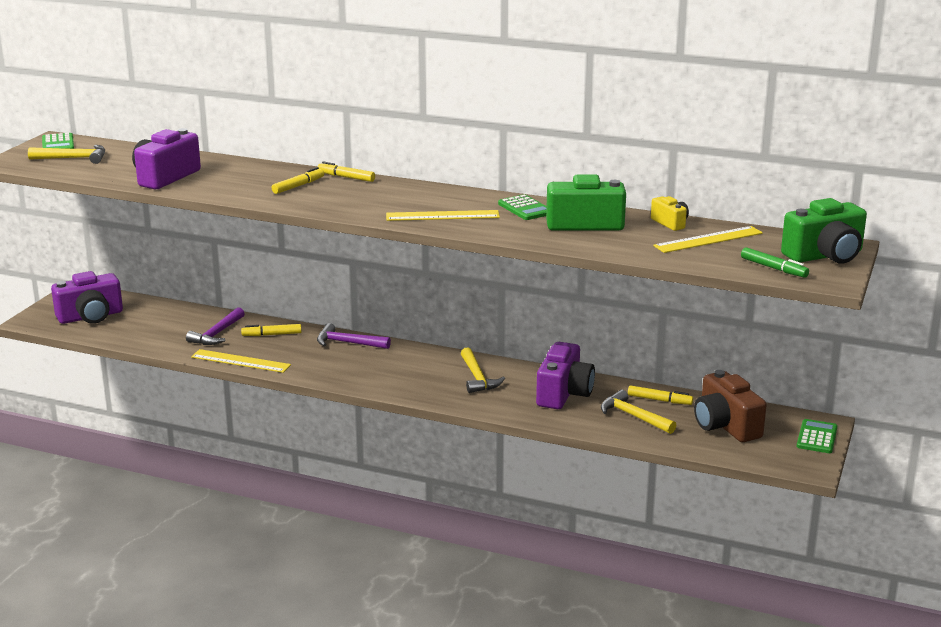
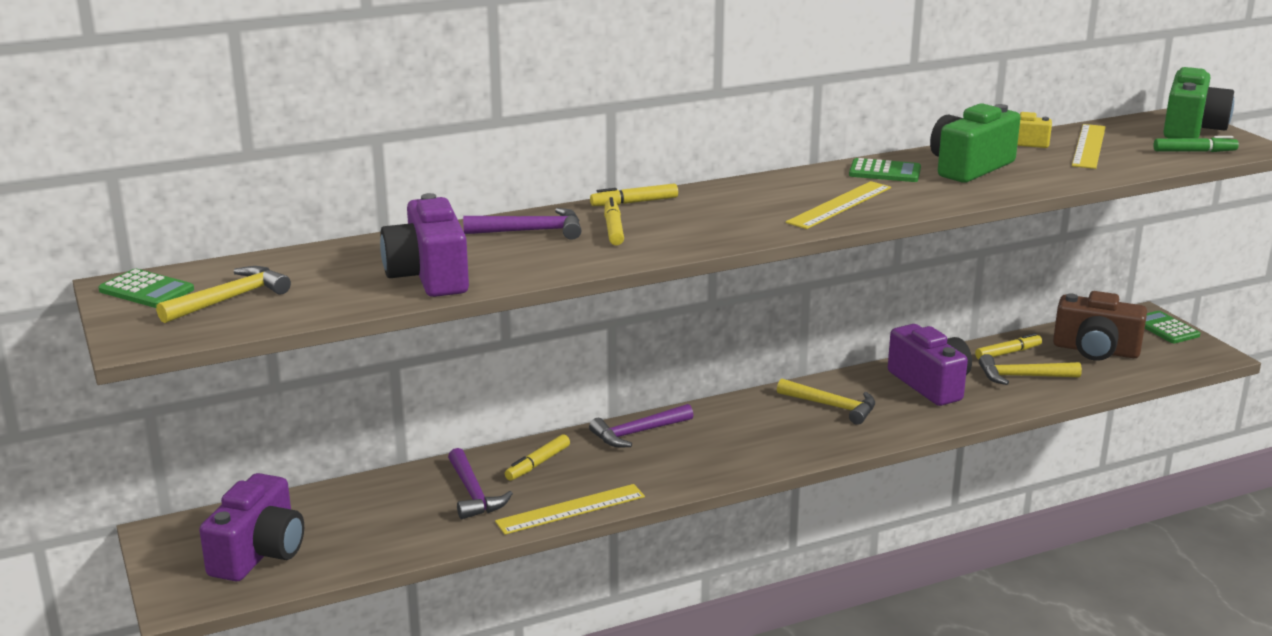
camera: 45 degrees left, 0 degrees up
(261, 174) = (531, 231): none -> purple hammer

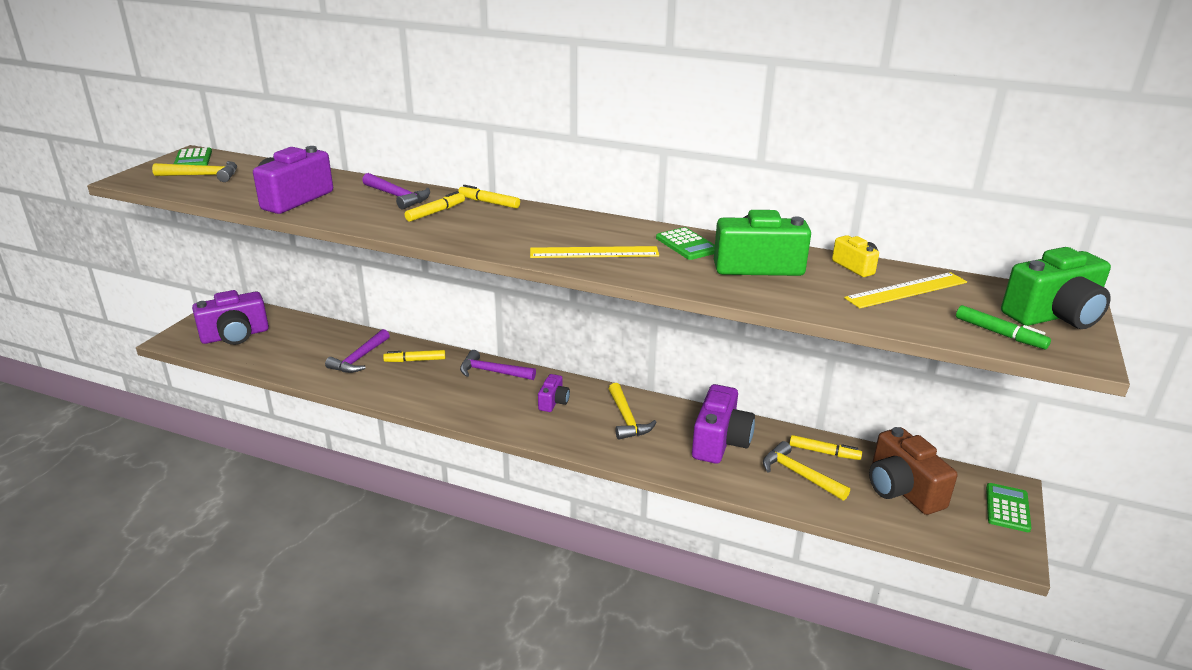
camera: 45 degrees right, 5 degrees up
(570, 509) = (379, 393): yellow ruler -> none
(747, 426) = (553, 402): none -> purple camera

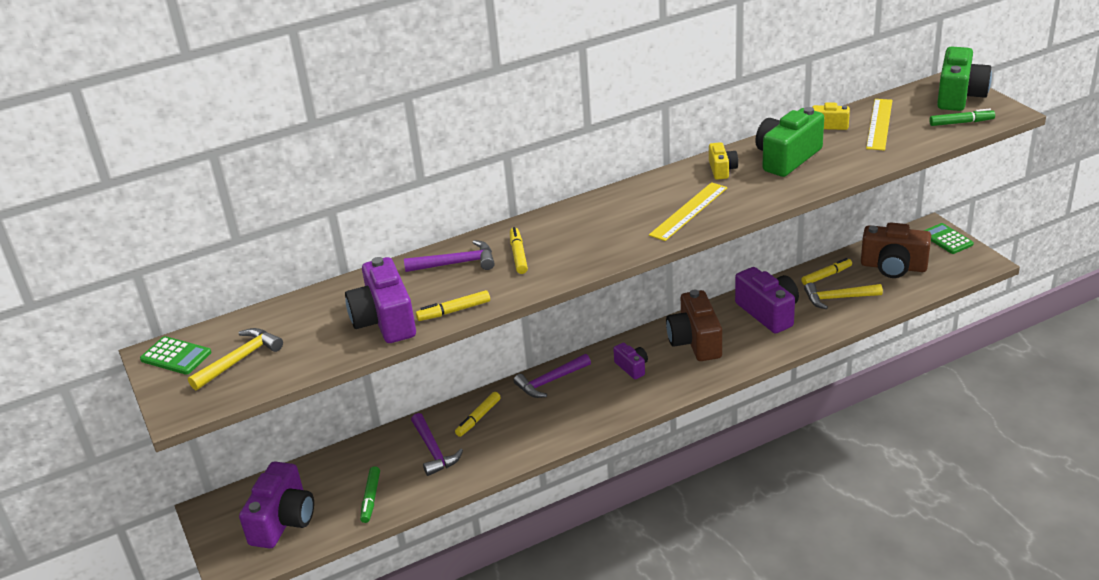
camera: 45 degrees left, 5 degrees up
(284, 357) = (371, 498): none -> green marker
(489, 202) = (532, 223): yellow marker -> yellow marker (454, 311)
(627, 419) = (695, 341): yellow hammer -> brown camera
(687, 245) = (722, 170): green calculator -> yellow camera

